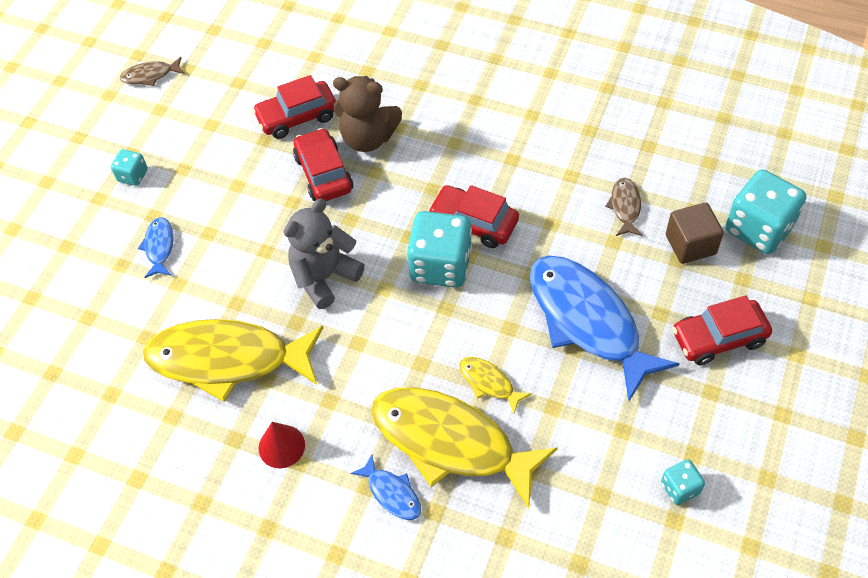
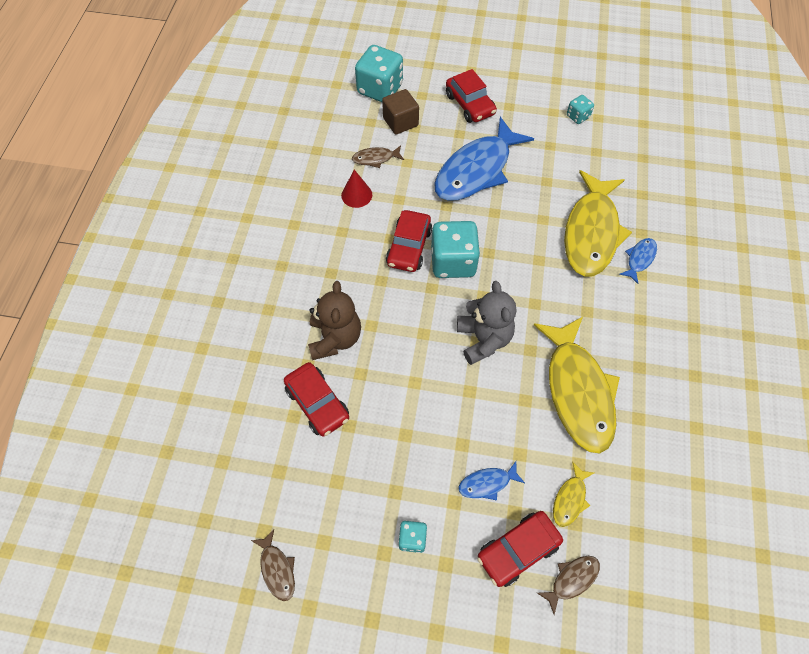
camera: 105 degrees left, 5 degrees up
(37, 299) = (572, 580): none -> brown fish
(281, 446) = (633, 334): red cone -> red cone (356, 195)
(323, 173) = (380, 365): red car -> red car (518, 550)
(324, 277) = (483, 339): grey teddy bear -> grey teddy bear turned 135 degrees counterclockwise
(489, 383) = (541, 218): yellow fish -> yellow fish (570, 499)

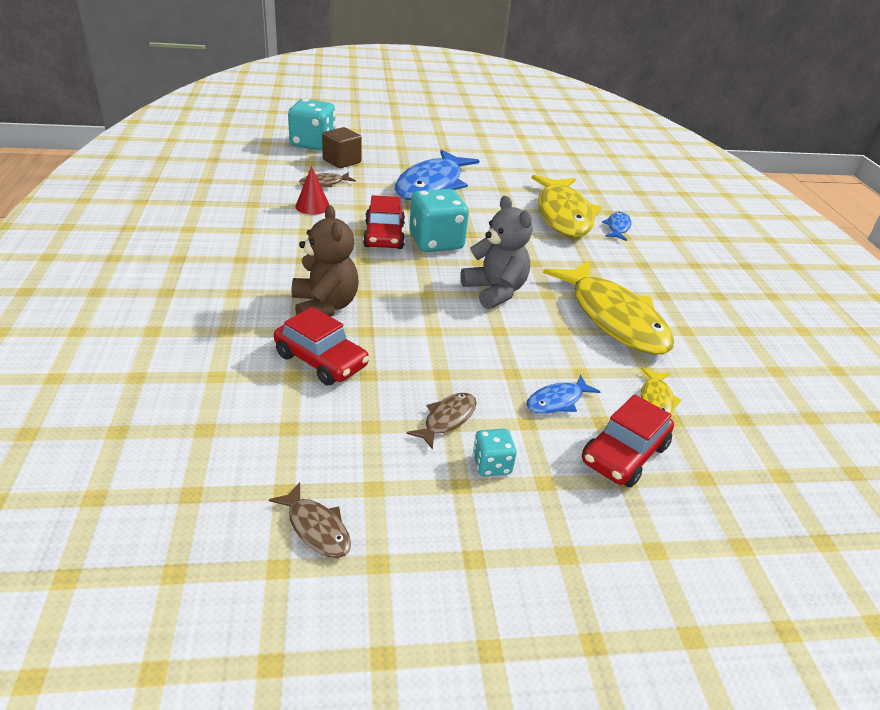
camera: 20 degrees left, 25 degrees down
(470, 104) = (406, 149): red car -> none
(572, 580) = (700, 470): brown fish -> brown fish (447, 419)
(577, 116) = (511, 152): turquoise dice -> none

